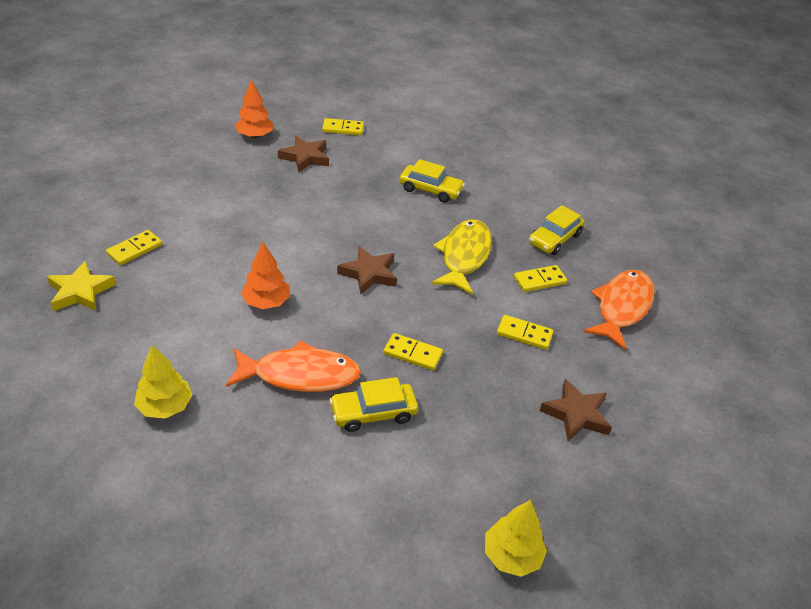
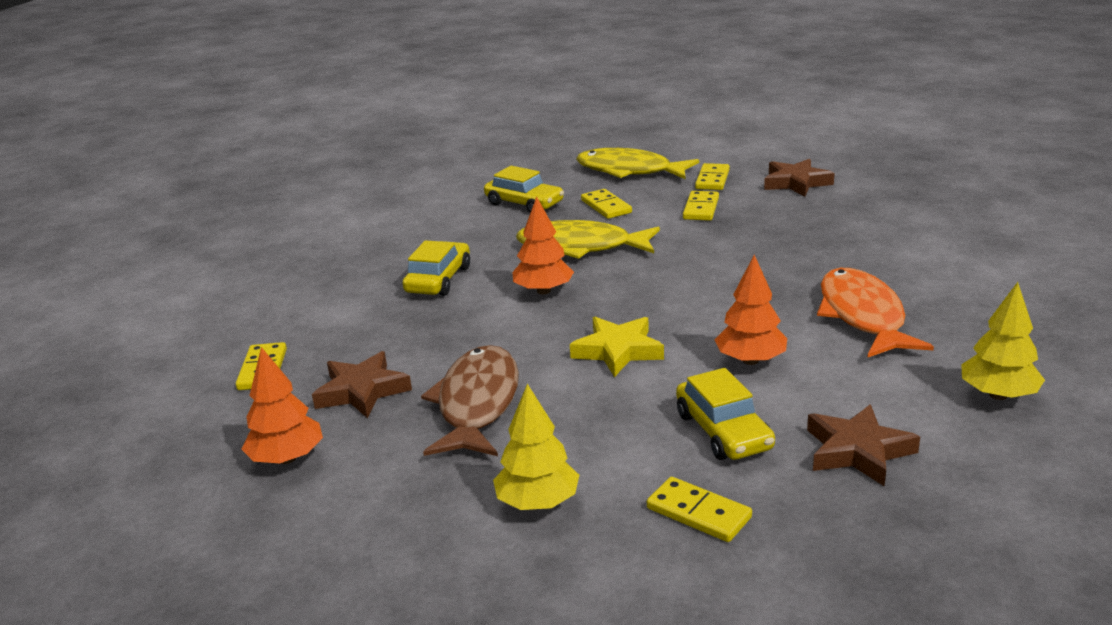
camera: 90 degrees left, 15 degrees down
(80, 292) = (844, 543): yellow star -> yellow star (618, 351)
(273, 192) = (477, 404): none -> brown fish
(369, 273) = (647, 299): brown star -> brown star (857, 451)
(373, 413) = (880, 268): yellow car -> yellow car (723, 431)
(398, 230) = (543, 291): none -> orange tree
(413, 353) = (774, 258): yellow domino -> yellow domino (712, 179)
(511, 555) = (980, 197): yellow tree -> yellow tree (537, 502)
(622, 307) = (629, 171): orange fish -> yellow fish

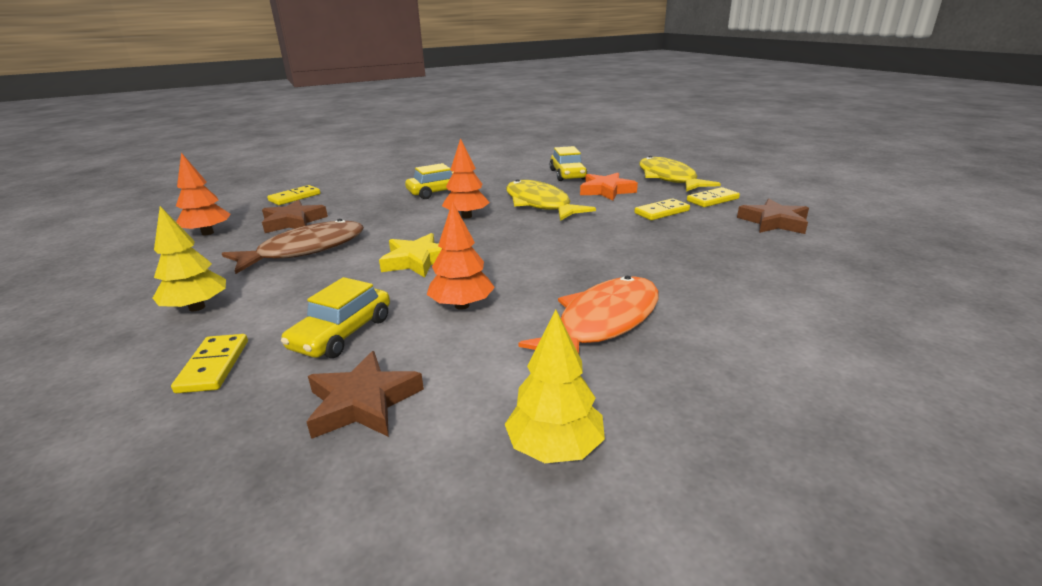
camera: 45 degrees right, 0 degrees up
(606, 206) = (606, 191): yellow domino -> orange star

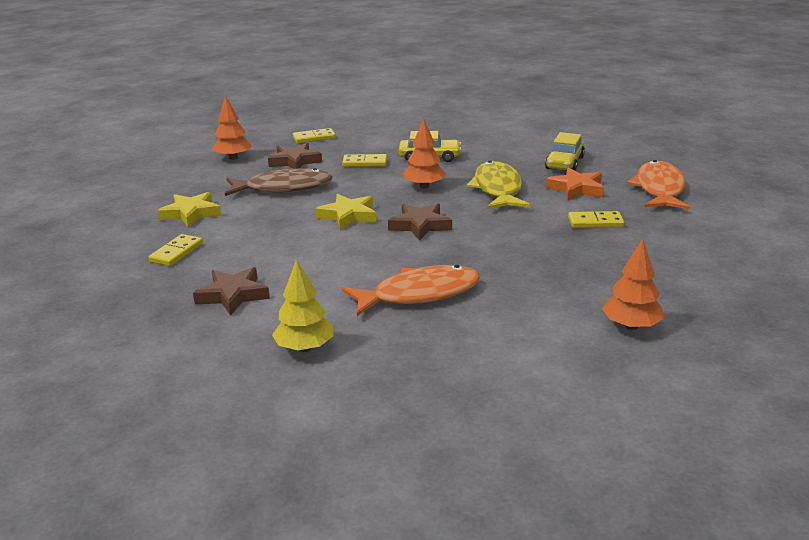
camera: 30 degrees right, 0 degrees up
(197, 307) = (191, 214): yellow tree -> yellow star
(342, 333) = (256, 253): yellow car -> none
(462, 305) = (342, 256): orange tree -> orange tree (631, 326)
(668, 178) = (659, 189): yellow fish -> orange fish
(712, 200) = (665, 222): yellow domino -> yellow domino (365, 163)
(774, 222) = (686, 258): brown star -> brown star (420, 225)

